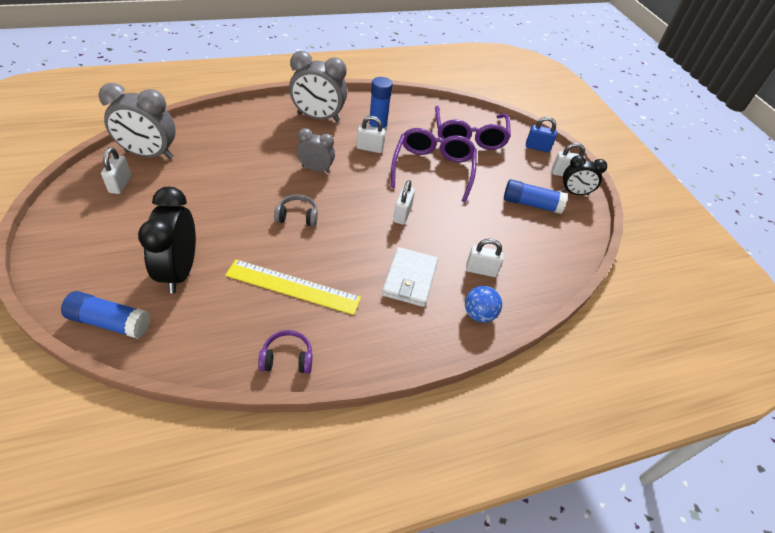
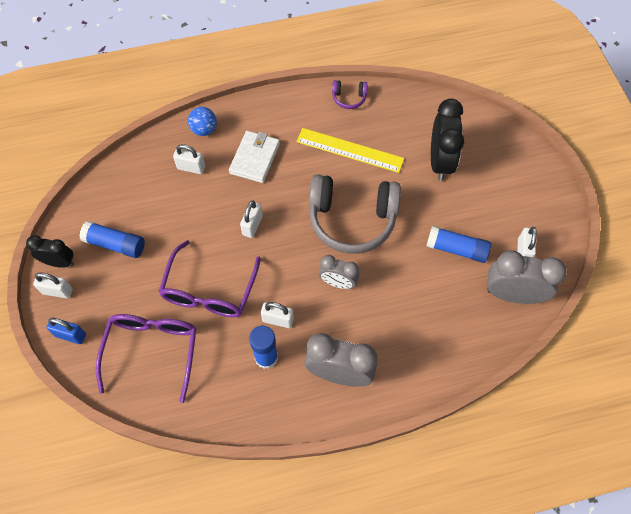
camera: 170 degrees left, 15 degrees up
(110, 322) = (475, 121): blue glue stick -> blue glue stick (456, 249)
(297, 216) = (352, 219): grey headphones -> grey headphones, size x2.31

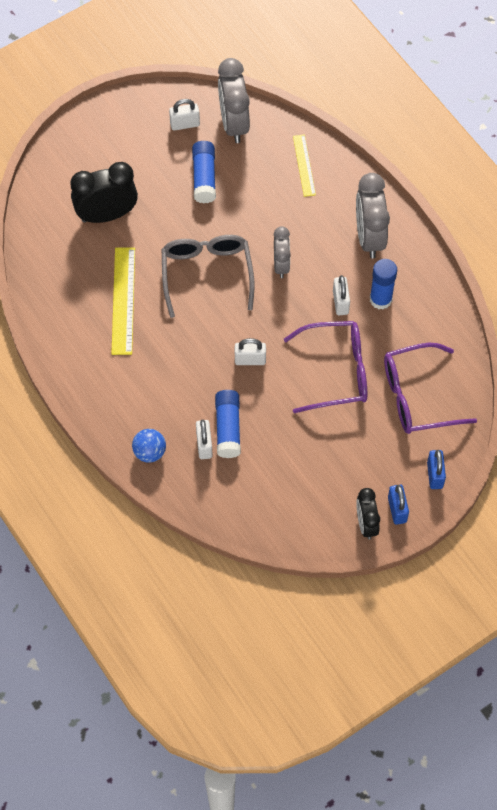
camera: 110 degrees left, 0 degrees up
(57, 291) = (397, 509): white padlock -> blue padlock
(115, 244) = (324, 479): blue glue stick -> blue glue stick (228, 428)
(255, 158) = (168, 387): white wallet -> none
(349, 98) = (53, 322): purple headphones -> none
(352, 219) = (207, 273): grey headphones -> grey glasses
(444, 342) = (304, 165): none -> yellow ruler

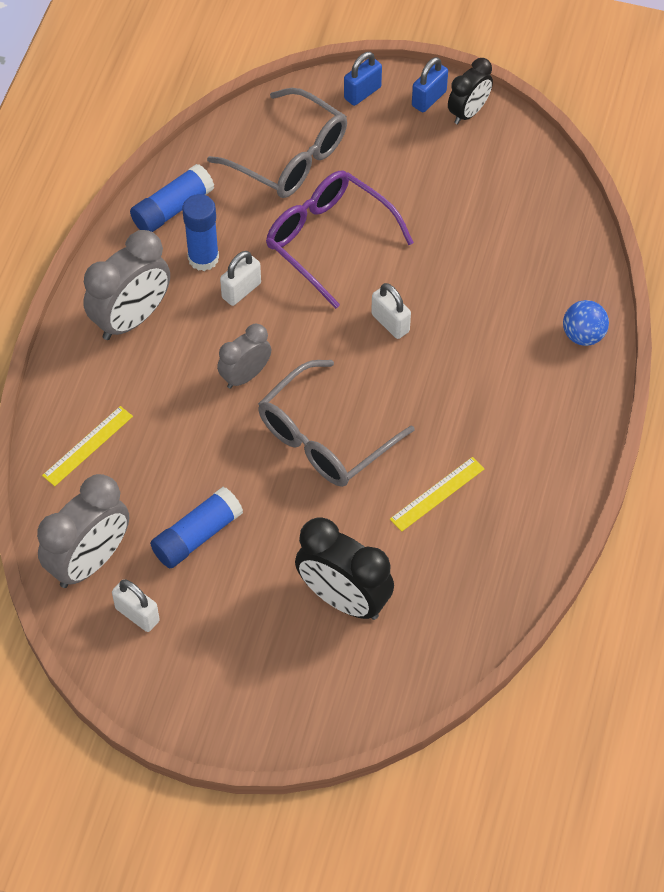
camera: 130 degrees left, 5 degrees down
(123, 300) = (437, 494): yellow ruler -> yellow ruler, size x0.62
(204, 445) = (526, 294): white padlock -> none
(228, 428) = (486, 287): blue glue stick -> blue glue stick (172, 208)
(417, 396) = (290, 157): purple glasses -> grey glasses

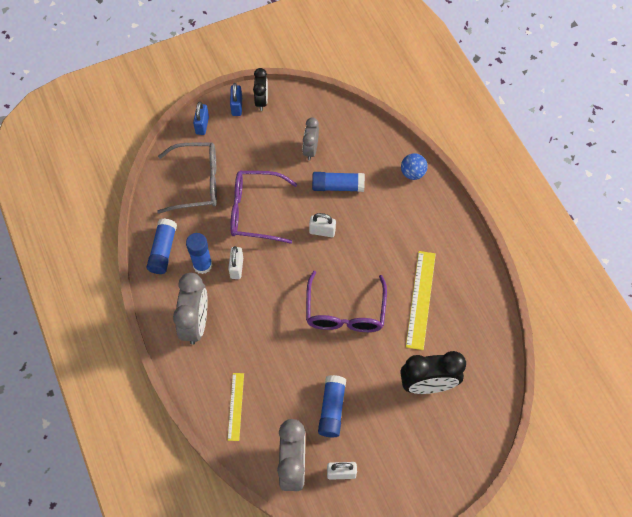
camera: 40 degrees left, 5 degrees up
(245, 375) = (279, 309): grey clock -> grey clock (310, 150)
(324, 438) = (345, 312): grey glasses -> purple glasses
(437, 494) = (420, 299): yellow ruler -> yellow ruler, size x1.61
(465, 283) = (338, 186): none -> blue glue stick

